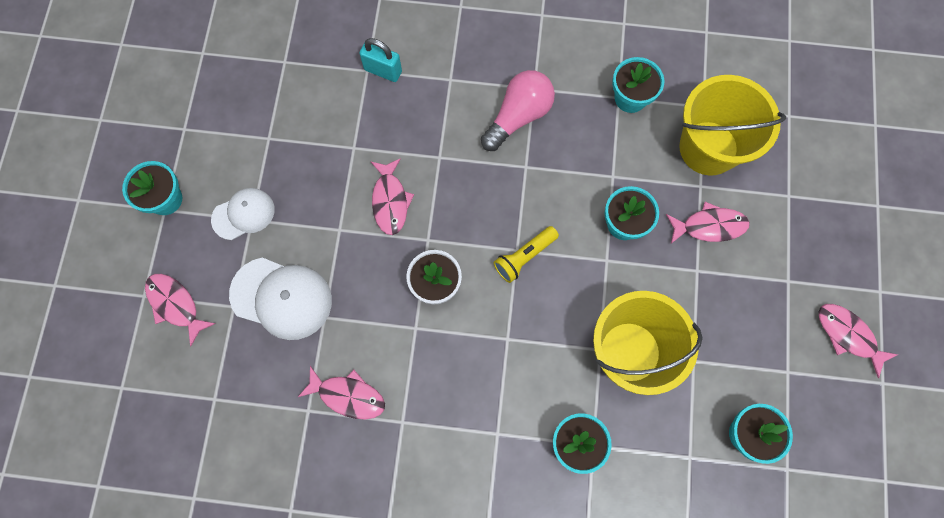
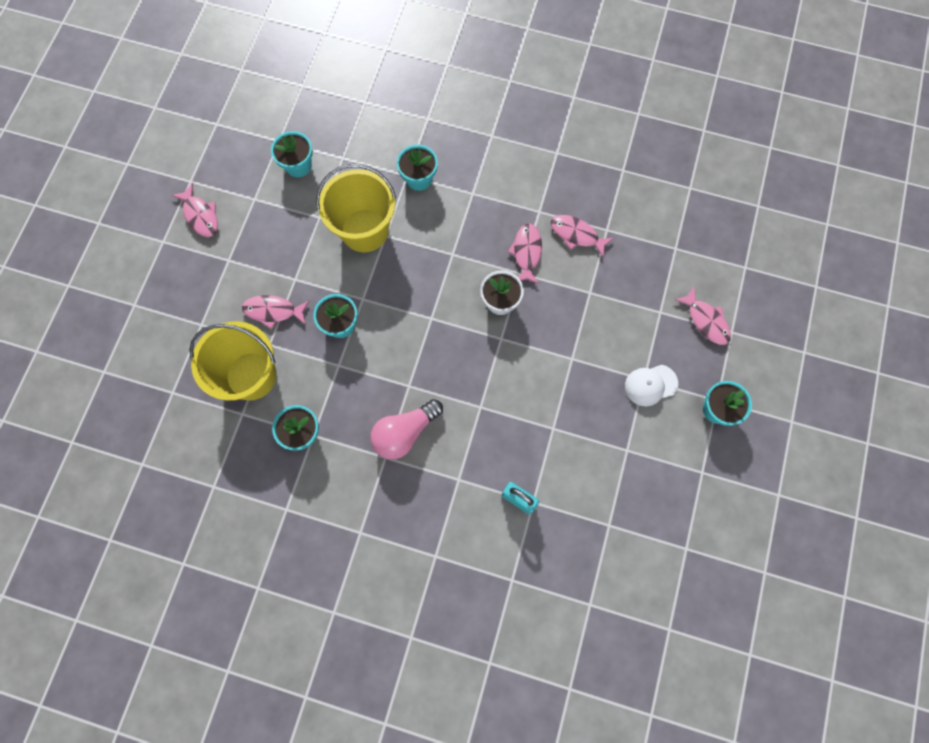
camera: 170 degrees left, 0 degrees up
(281, 298) = (622, 312): white cap -> none
(390, 201) = (527, 375): pink fish -> pink fish (526, 252)
(524, 257) = (426, 312): yellow flashlight -> none

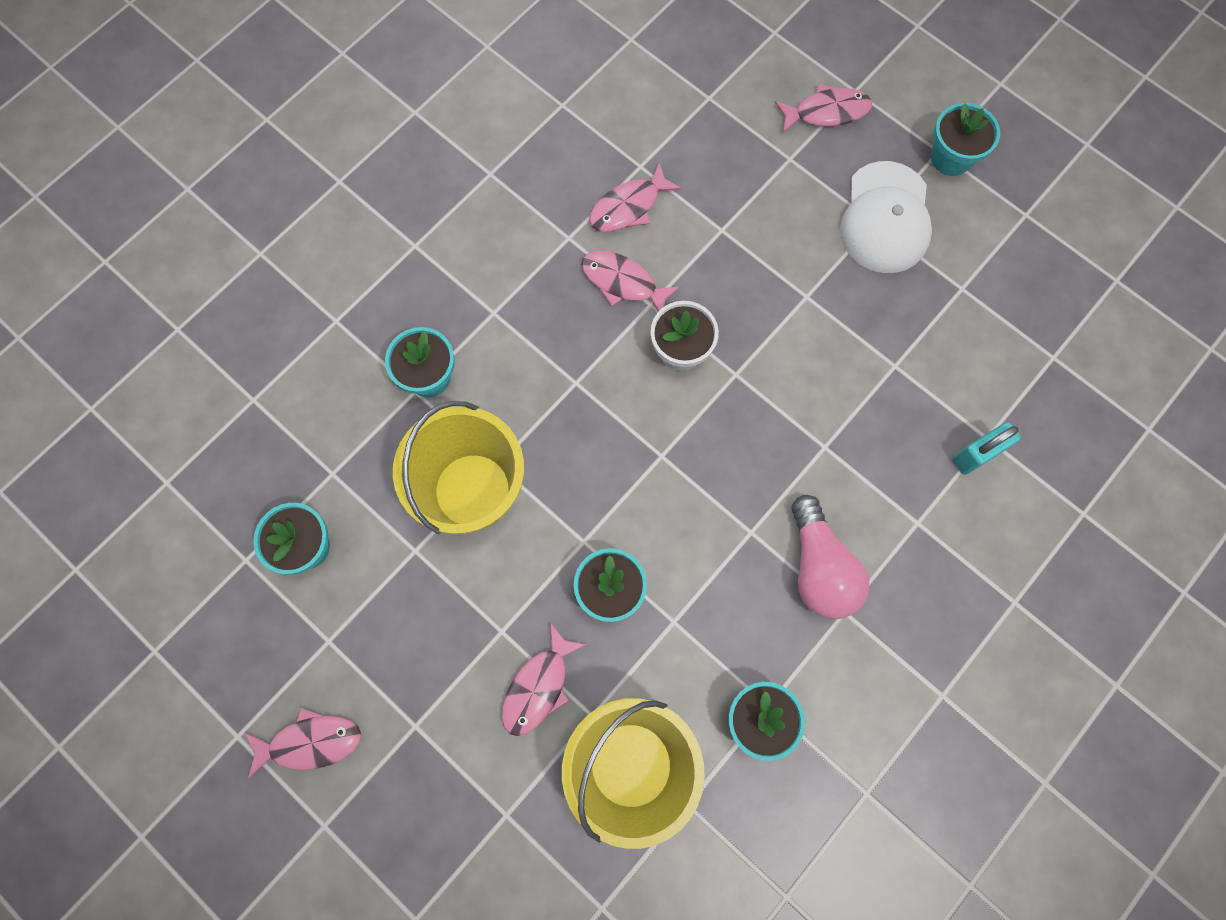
camera: 65 degrees left, 0 degrees up
(650, 385) = (885, 218): white cap -> white cap, size x1.57

